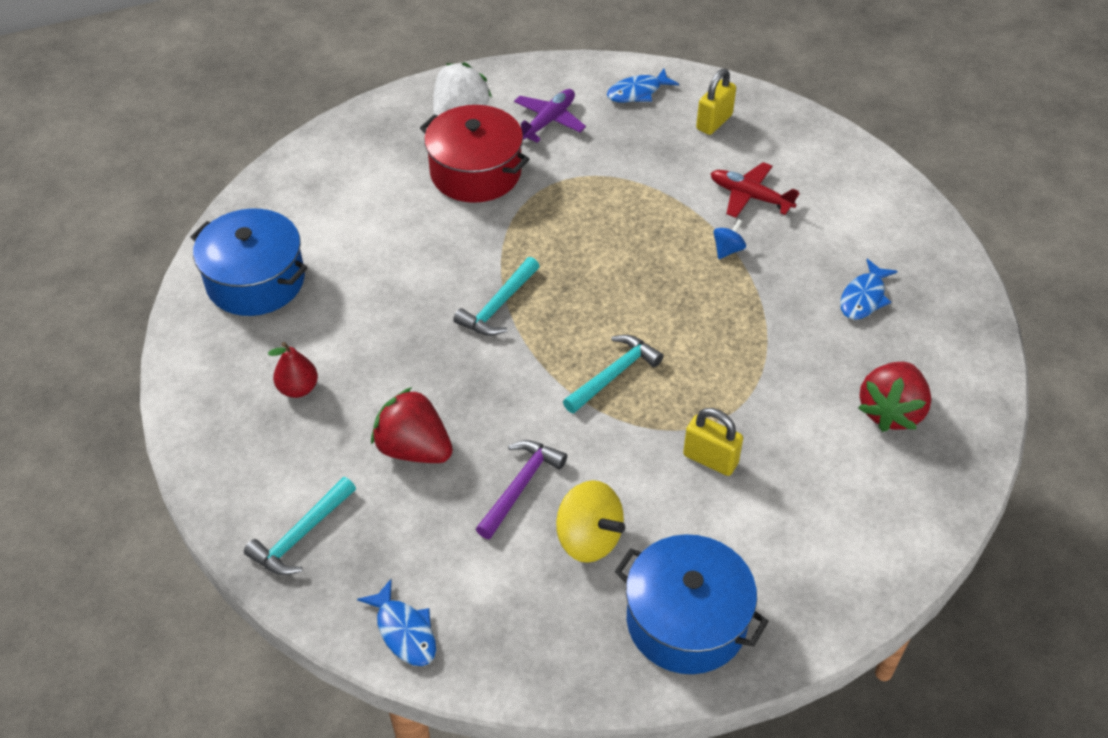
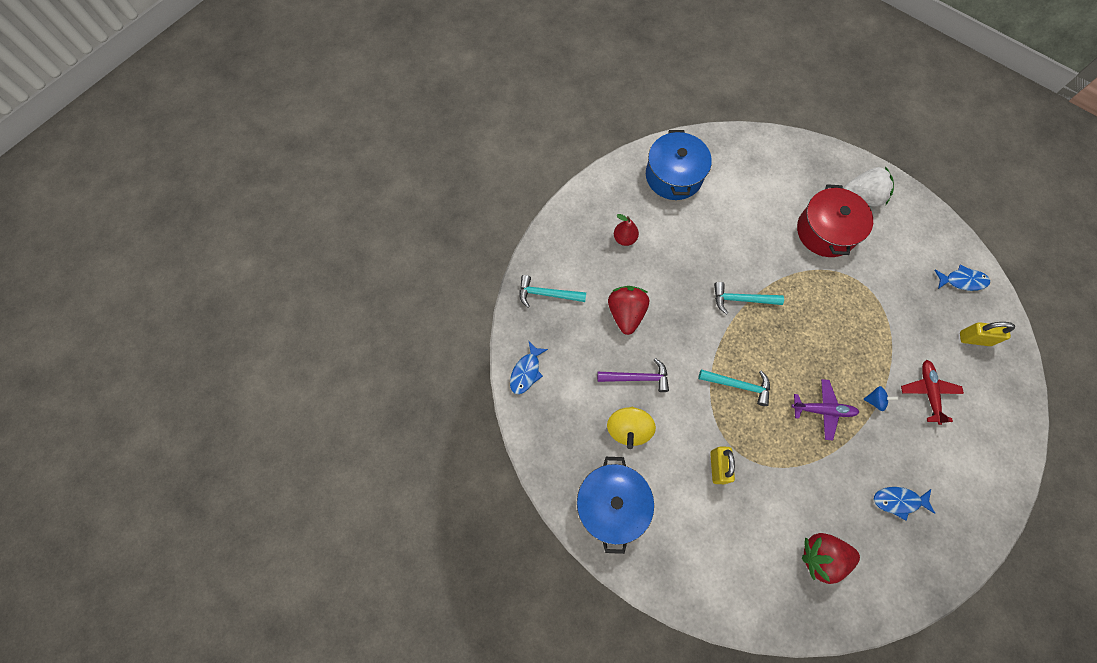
camera: 60 degrees right, 20 degrees up
(548, 121) = (896, 245): purple plane -> purple plane (823, 410)
(637, 92) = (962, 281): blue fish -> blue fish turned 150 degrees clockwise

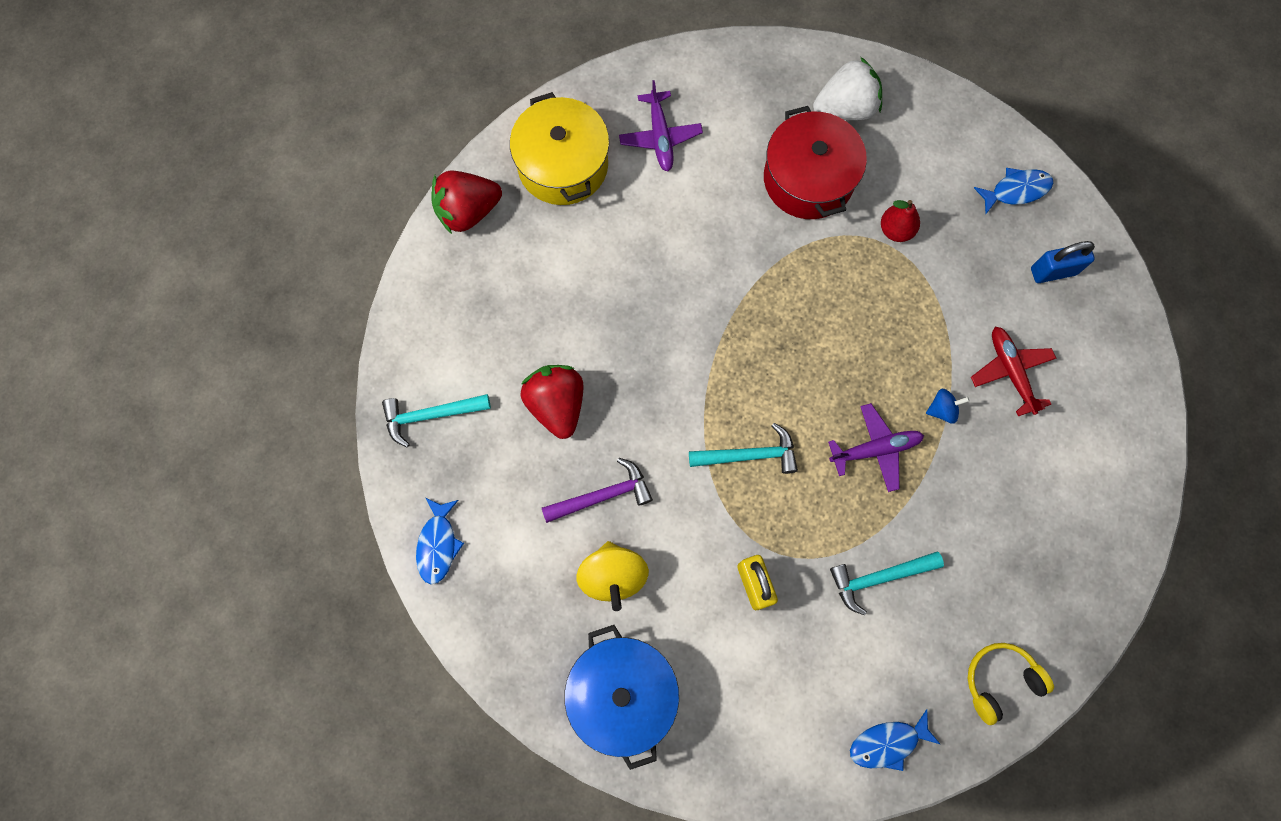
camera: 20 degrees left, 5 degrees up
(624, 238) = (519, 289): red pear -> red pear (895, 230)
(673, 176) = (563, 165): blue pot -> yellow pot
(739, 178) = (660, 137): none -> purple plane
(742, 300) = (718, 325): turquoise hammer -> turquoise hammer (879, 578)
(821, 556) = (928, 657): red strawberry -> red strawberry (468, 211)
(867, 591) = (1000, 680): none -> yellow headphones
(898, 501) = (1009, 541): blue fish -> blue fish (888, 743)
(974, 339) = (1053, 271): yellow padlock -> blue padlock

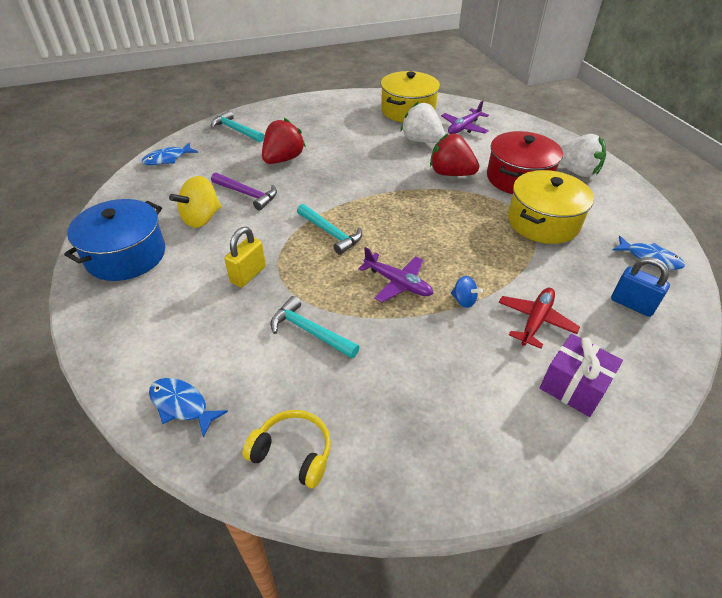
camera: 50 degrees right, 30 degrees down
(468, 211) = (349, 99): red strawberry -> red strawberry (450, 173)
(648, 212) = (421, 141): none -> white strawberry
(895, 230) = (543, 222): red pear -> yellow pot
(1093, 411) = (573, 386): none -> purple gift

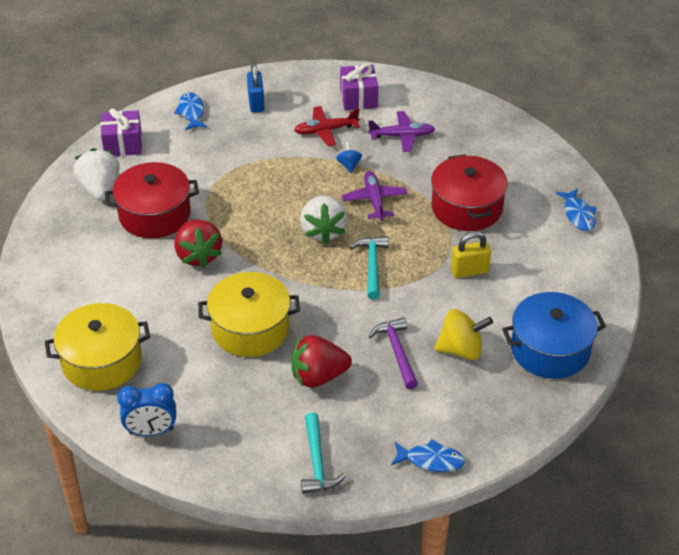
camera: 135 degrees left, 0 degrees up
(293, 452) = (535, 160): yellow headphones -> none
(310, 331) = (466, 207): turquoise hammer -> red pot
(338, 103) = (151, 431): none -> blue clock
(421, 141) = (160, 309): white strawberry -> white strawberry (323, 231)
(464, 127) = (93, 297): purple plane -> purple plane (402, 136)
(543, 222) = (208, 173): yellow pot -> yellow pot (250, 328)
(629, 204) = (123, 144): none -> purple gift

